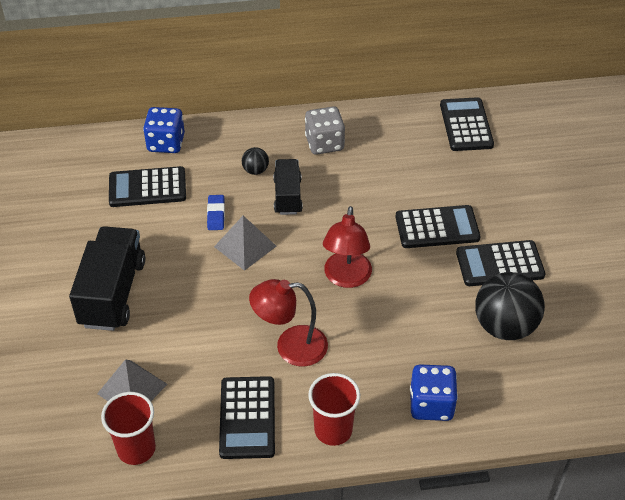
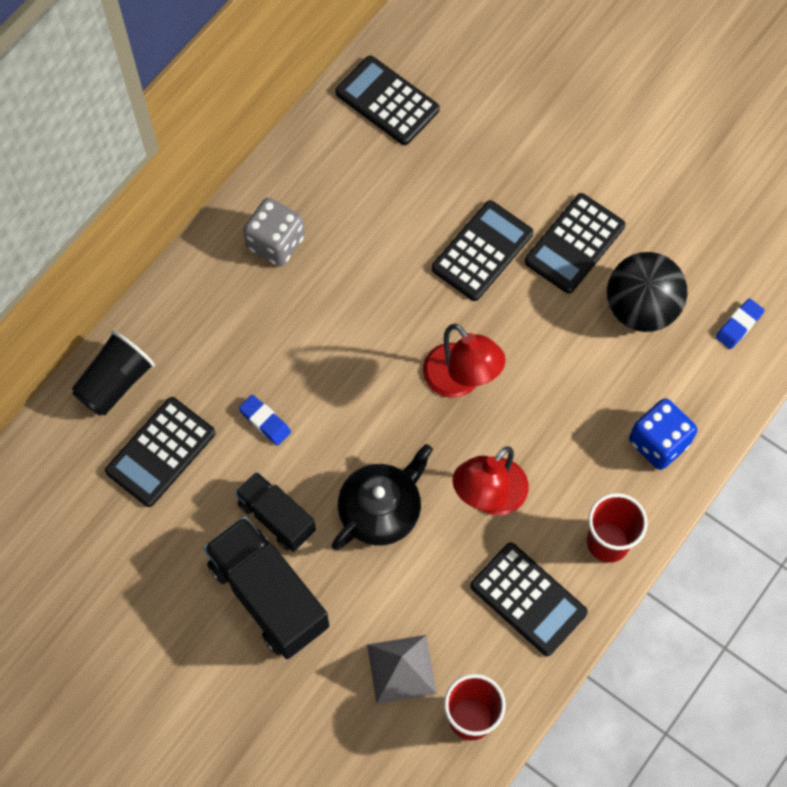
camera: 45 degrees left, 20 degrees up
(166, 143) = (115, 383): blue dice -> black cup
(223, 303) = (381, 510): none -> black teapot
(245, 246) = (332, 431): grey pyramid -> none
(255, 170) = (244, 335): black ball -> none
(287, 196) = (309, 338): black truck -> black truck (276, 517)
(562, 385) = (738, 325): none -> blue eraser

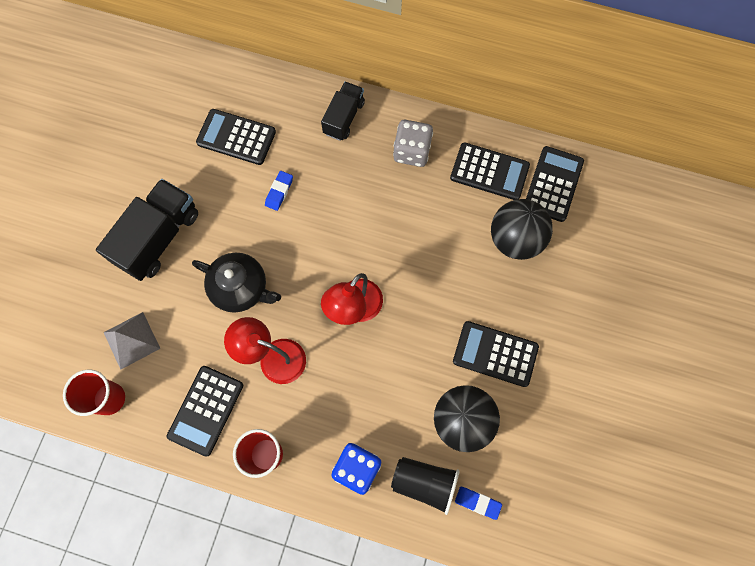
camera: 70 degrees right, 5 degrees up
(115, 383) = (274, 93): black cup -> black cup (424, 482)
(276, 517) = (214, 223): black truck -> black truck (344, 118)
(441, 169) = (515, 239): none -> black ball
(482, 251) = (462, 289): black calculator -> black calculator (489, 171)

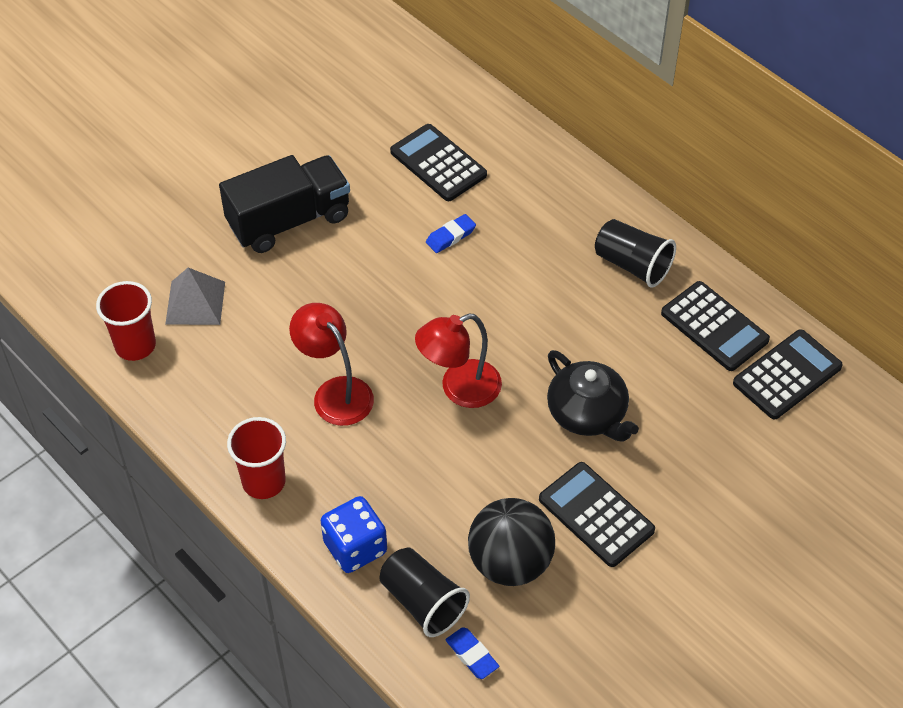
camera: 30 degrees right, 20 degrees down
(206, 410) = (228, 407): black calculator -> none
(240, 288) = (345, 309): black teapot -> black teapot (588, 414)
(344, 118) = (574, 197): black truck -> none
(412, 151) = (632, 265): grey dice -> black cup
(515, 239) = (700, 410): black ball -> none

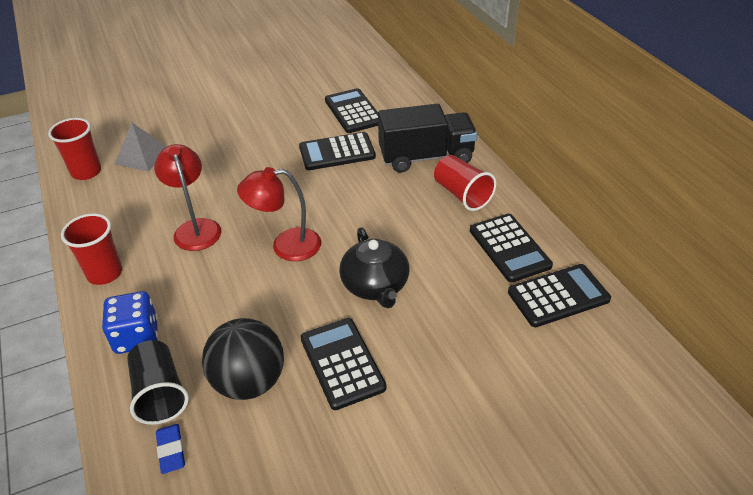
camera: 20 degrees right, 10 degrees down
(289, 221) = (234, 124): black truck -> black truck (426, 157)
(450, 236) = (337, 152): blue eraser -> black calculator
(632, 265) = (462, 194): black cup -> red cup

